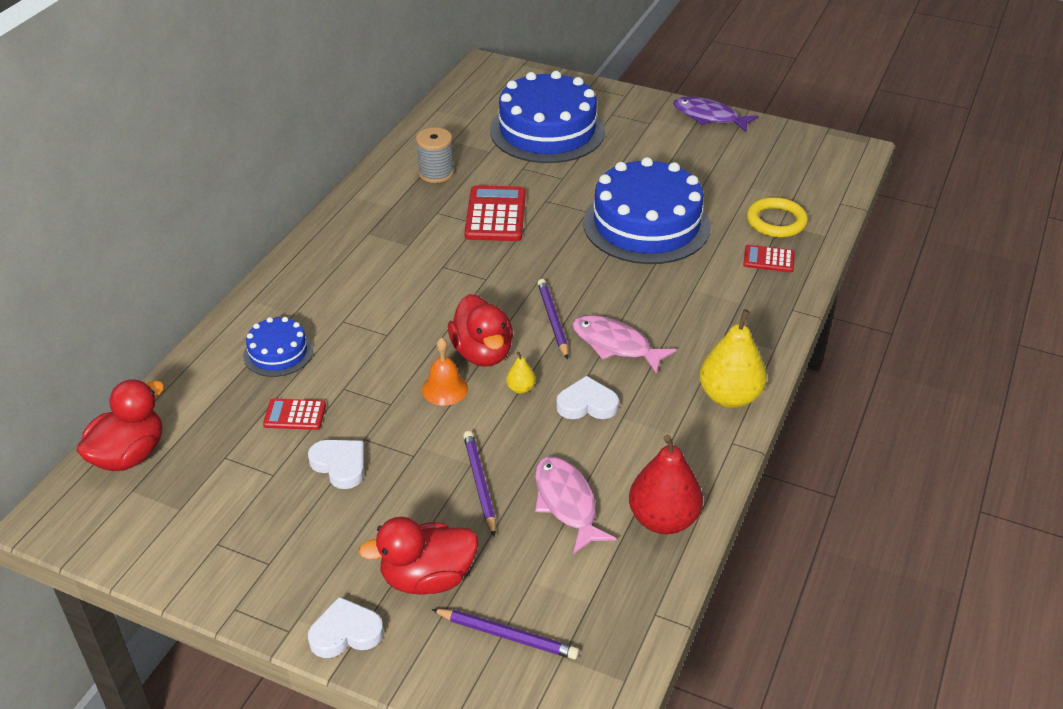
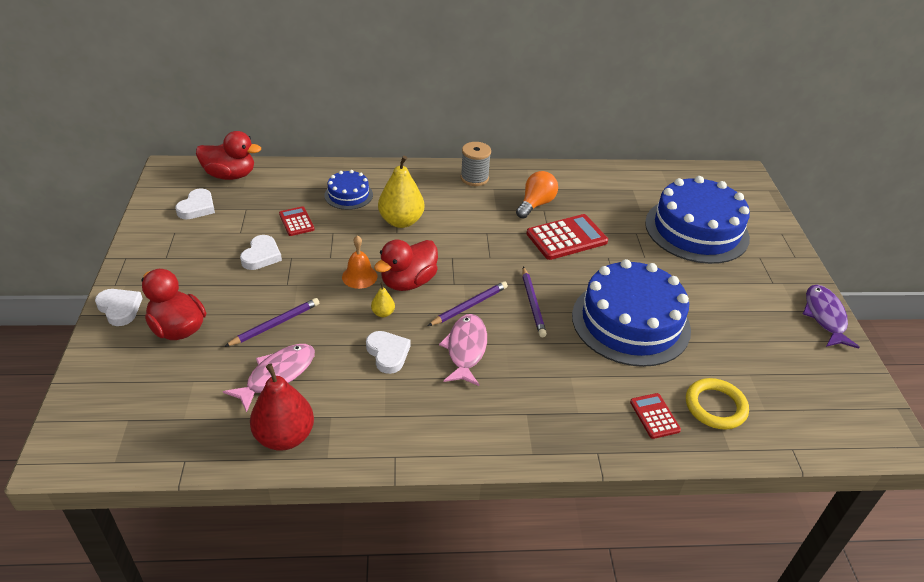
camera: 60 degrees right, 0 degrees up
(178, 507) = (197, 207): none -> white heart
(422, 214) = (536, 204): none -> orange light bulb
(436, 173) = (587, 194): grey spool -> grey spool (474, 178)
(507, 635) = (139, 384): purple pencil -> purple pencil (533, 304)
(729, 397) = (450, 439): yellow pear -> yellow pear (401, 221)

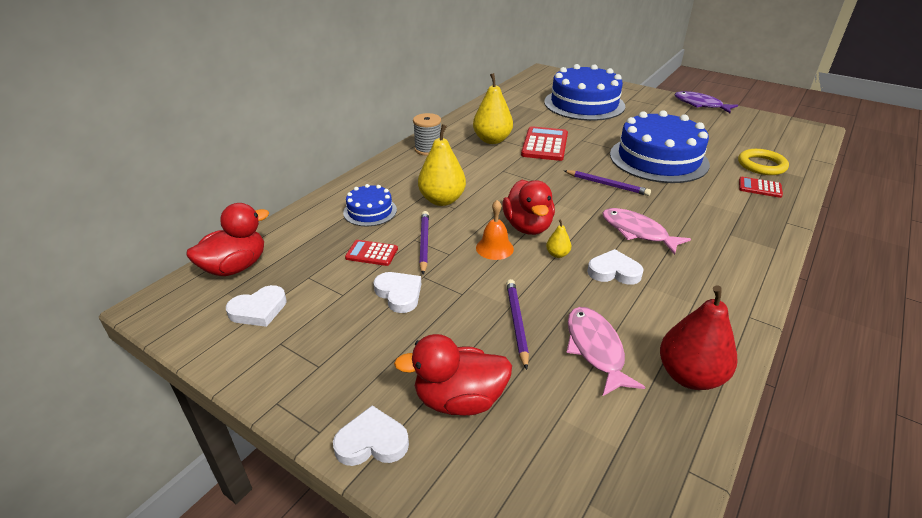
camera: 50 degrees left, 5 degrees down
(197, 207) = (259, 310): white heart -> white heart turned 90 degrees clockwise
(469, 306) = (585, 211): purple pencil -> purple pencil (424, 243)
(536, 204) = (492, 140): orange light bulb -> yellow pear

